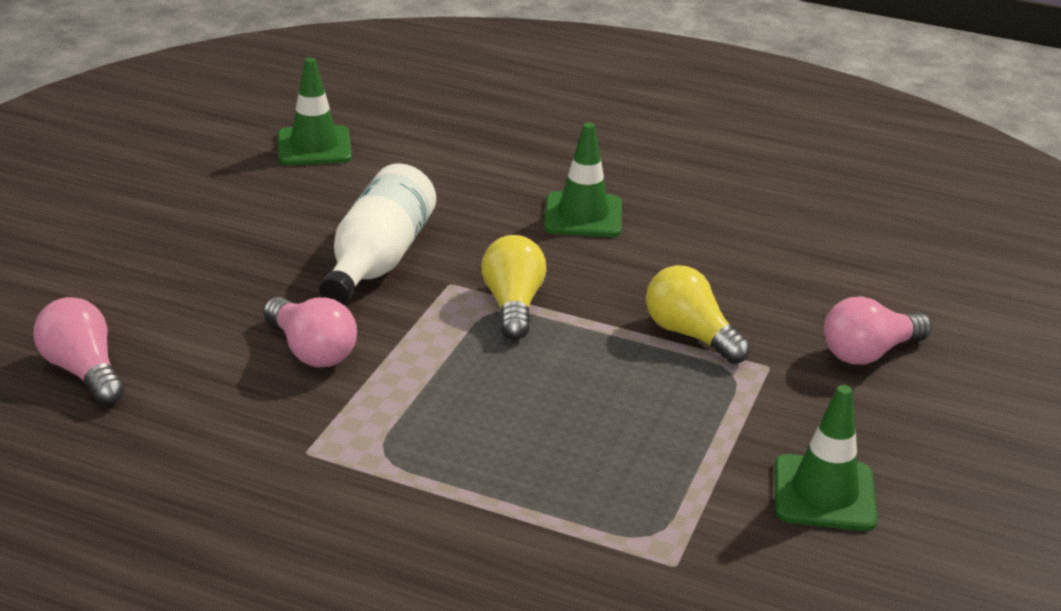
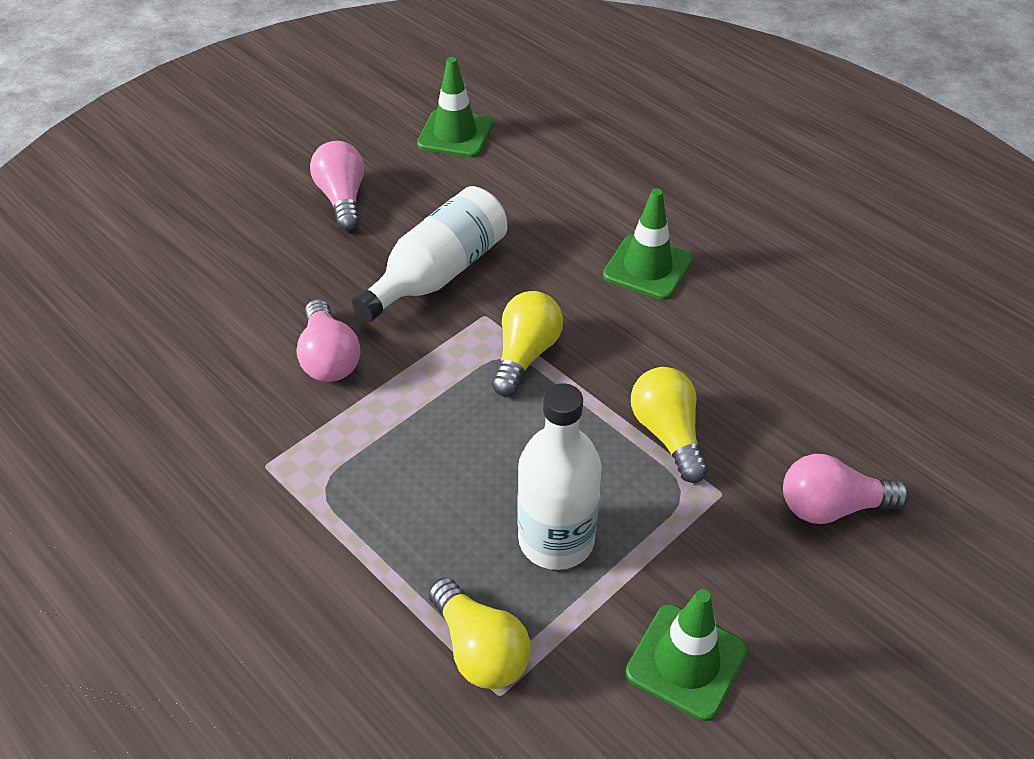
camera: 25 degrees right, 15 degrees up
(84, 371) = (146, 329): pink light bulb -> pink light bulb (342, 199)
(631, 536) = (479, 649): none -> yellow light bulb
(644, 437) = (556, 540): none -> white bottle

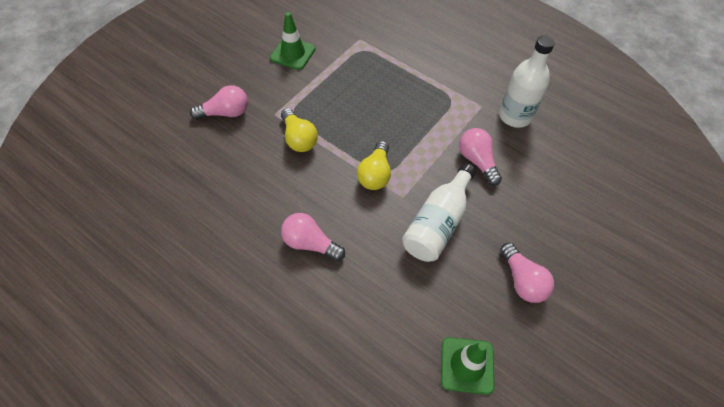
camera: 170 degrees right, 10 degrees up
(479, 649) = (369, 50): yellow light bulb -> none
(556, 540) = (346, 88): white bottle -> white bottle (515, 116)
(647, 267) = (310, 243): green traffic cone -> pink light bulb

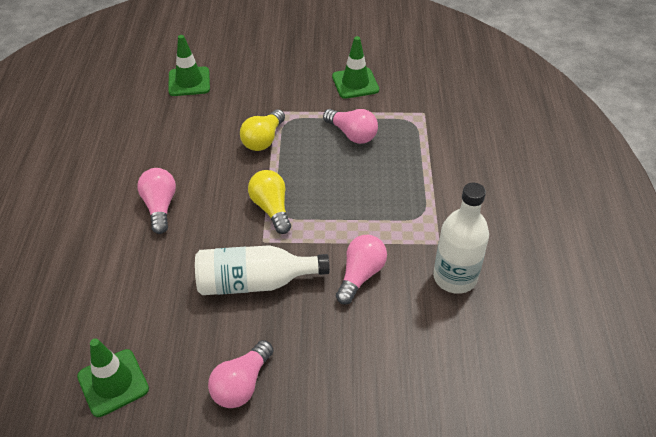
camera: 55 degrees right, 10 degrees down
(179, 147) = (189, 82): none -> green traffic cone
(225, 113) = (247, 84): pink light bulb -> pink light bulb (352, 134)
(375, 174) = (271, 208): yellow light bulb -> yellow light bulb turned 90 degrees clockwise

